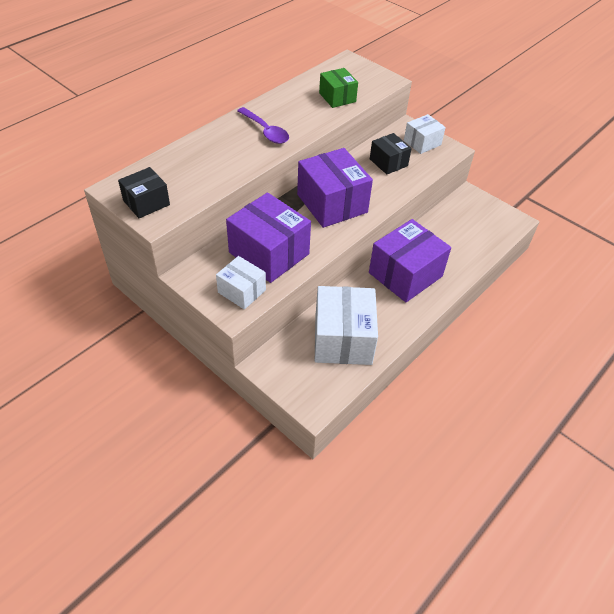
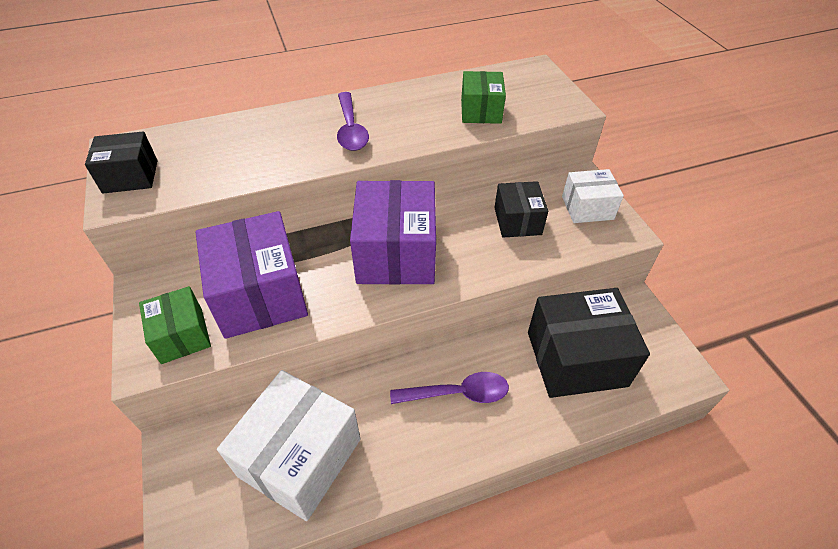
camera: 30 degrees right, 0 degrees up
(242, 291) = (182, 335): white box -> green box
(405, 274) = (457, 393): purple box -> purple spoon
(456, 234) = (576, 359): none -> black box

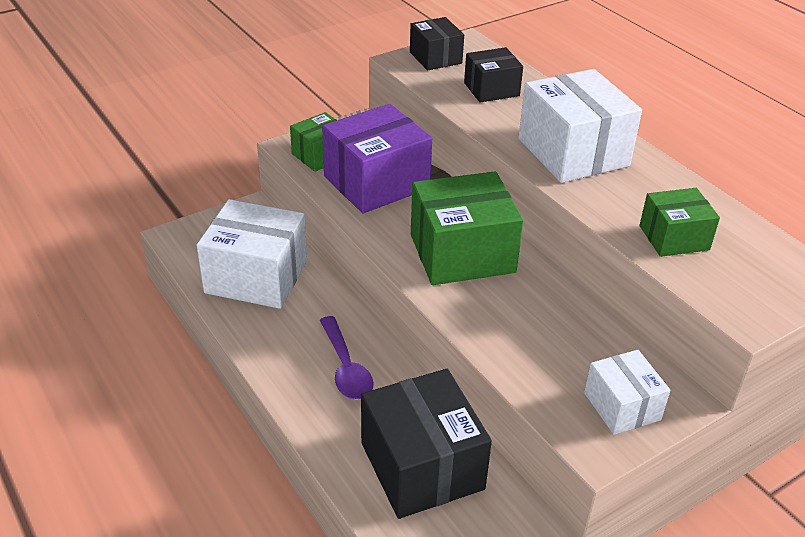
camera: 75 degrees right, 10 degrees down
(351, 129) = (573, 152): purple spoon -> white box
(396, 253) = (462, 253): purple box -> green box
(517, 221) = (560, 341): black box -> black box (491, 89)

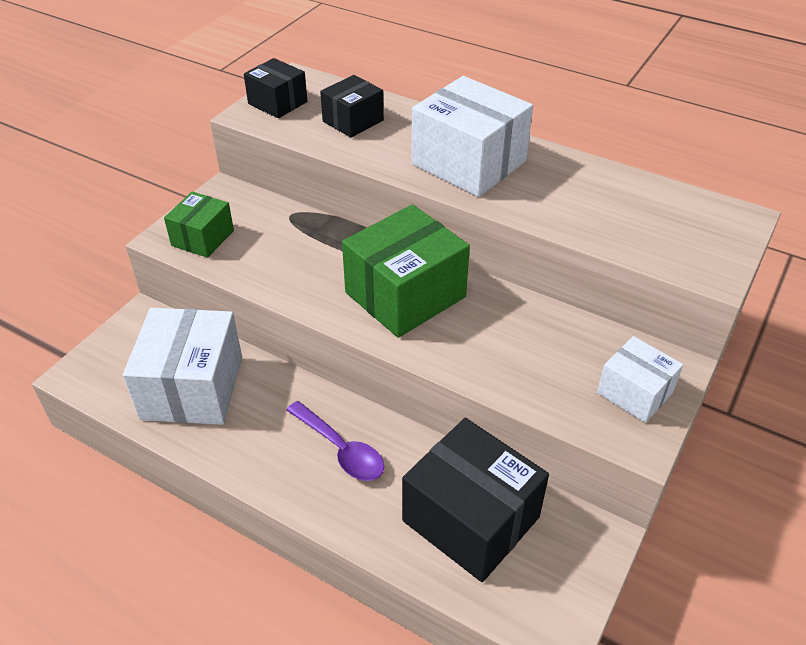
camera: 25 degrees left, 5 degrees up
(256, 276) = (192, 388): white box -> white box turned 75 degrees counterclockwise
(376, 182) = (277, 249): purple box -> none
(674, 238) = (607, 219): green box -> none

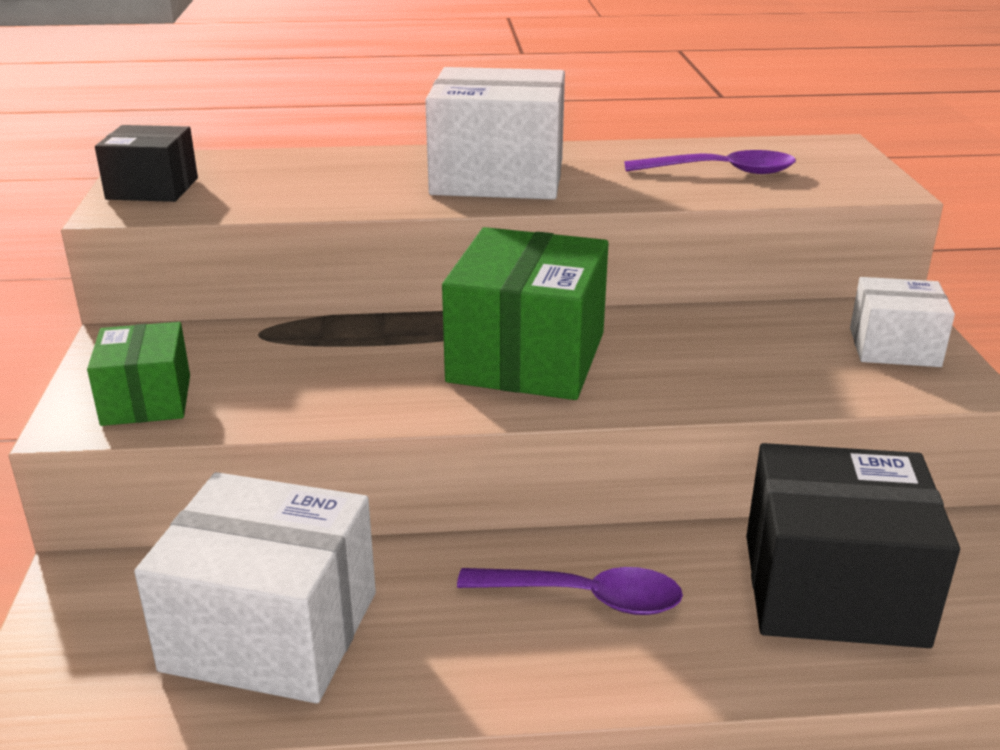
camera: 35 degrees left, 15 degrees down
(192, 388) = (271, 631): white box -> white box turned 45 degrees counterclockwise
(353, 121) = (291, 179): black box -> none
(617, 213) = (721, 172): none -> purple spoon

